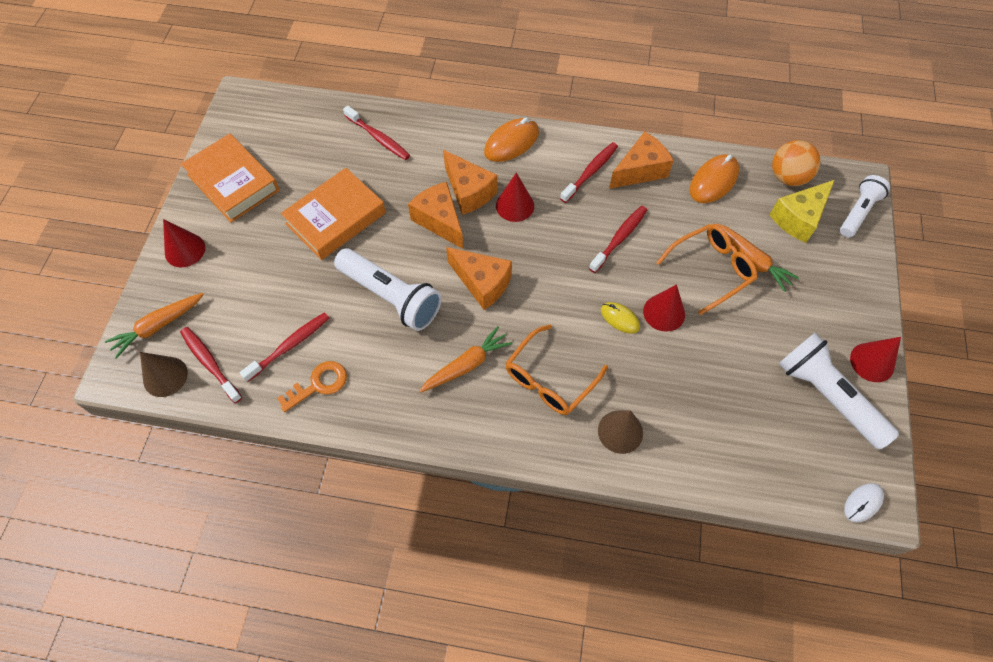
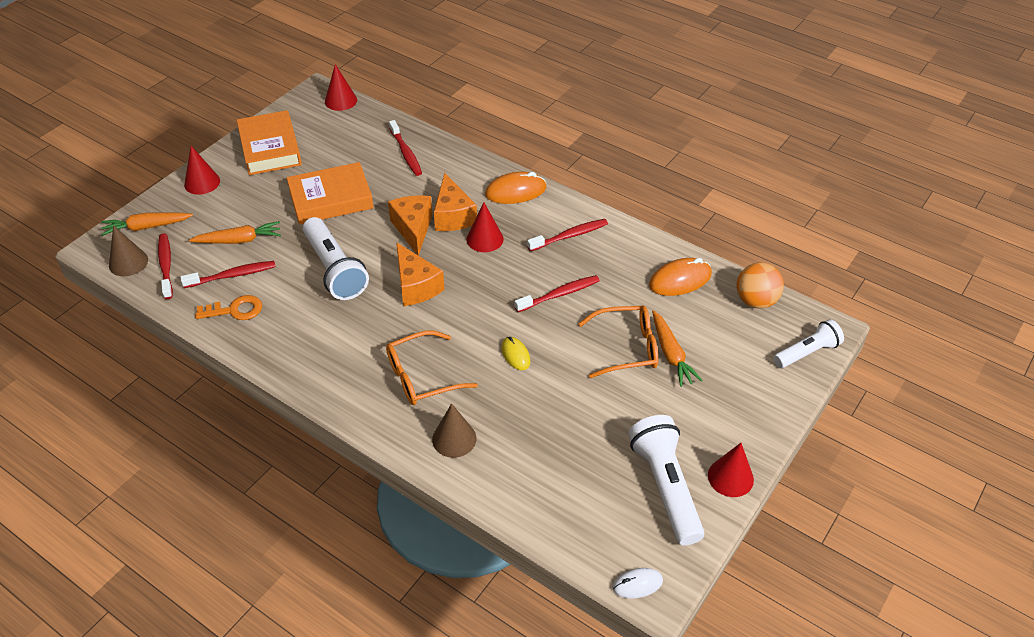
camera: 25 degrees right, 15 degrees down
(466, 365) = (360, 340): orange carrot -> orange carrot (239, 240)
(640, 170) = (616, 249): orange cheese -> none
(664, 312) = (558, 365): red cone -> red cone (340, 100)
(798, 218) = (742, 337): yellow cheese -> none

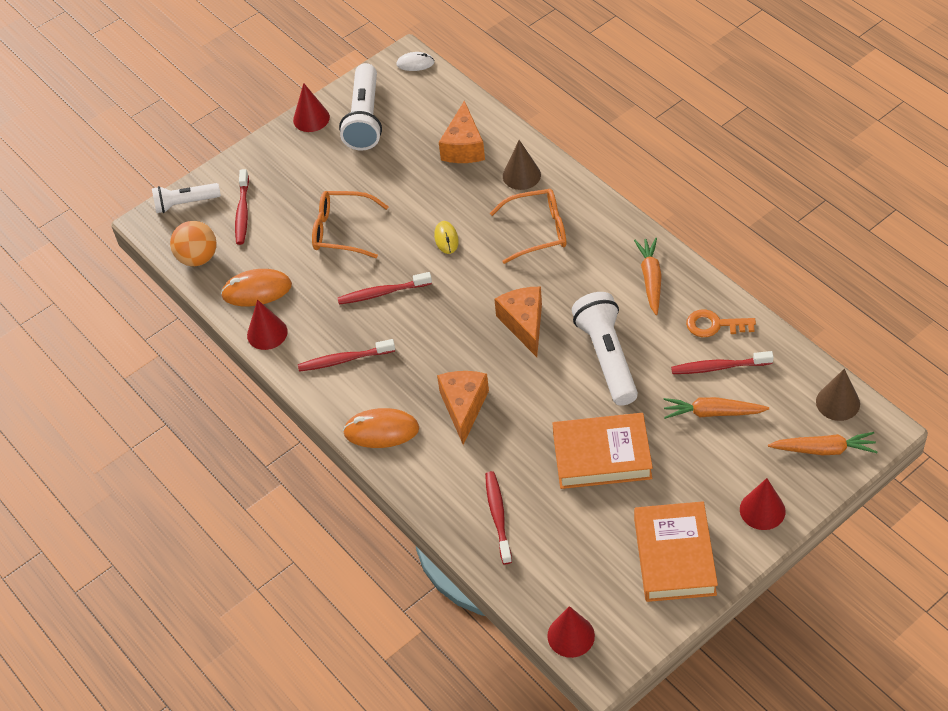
camera: 160 degrees left, 5 degrees up
(166, 266) = (794, 391): red toothbrush -> red toothbrush (242, 212)
(413, 229) = (512, 396): orange cheese -> orange cheese (463, 147)
(484, 239) = (437, 370): red cone -> red cone (267, 333)
(671, 354) = (305, 219): orange carrot -> orange carrot (650, 279)

